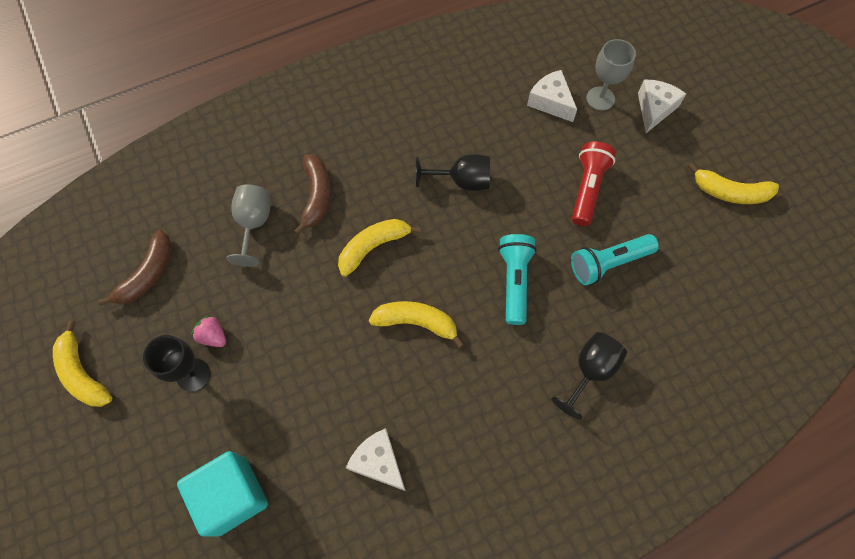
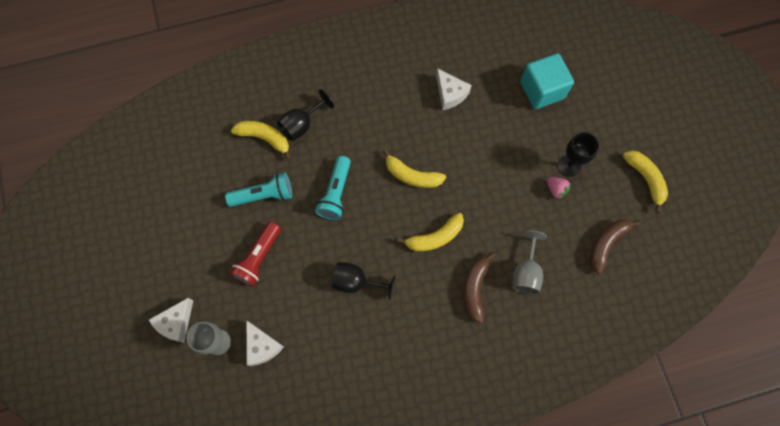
camera: 170 degrees left, 5 degrees up
(729, 192) = (149, 235): yellow banana -> yellow banana (264, 138)

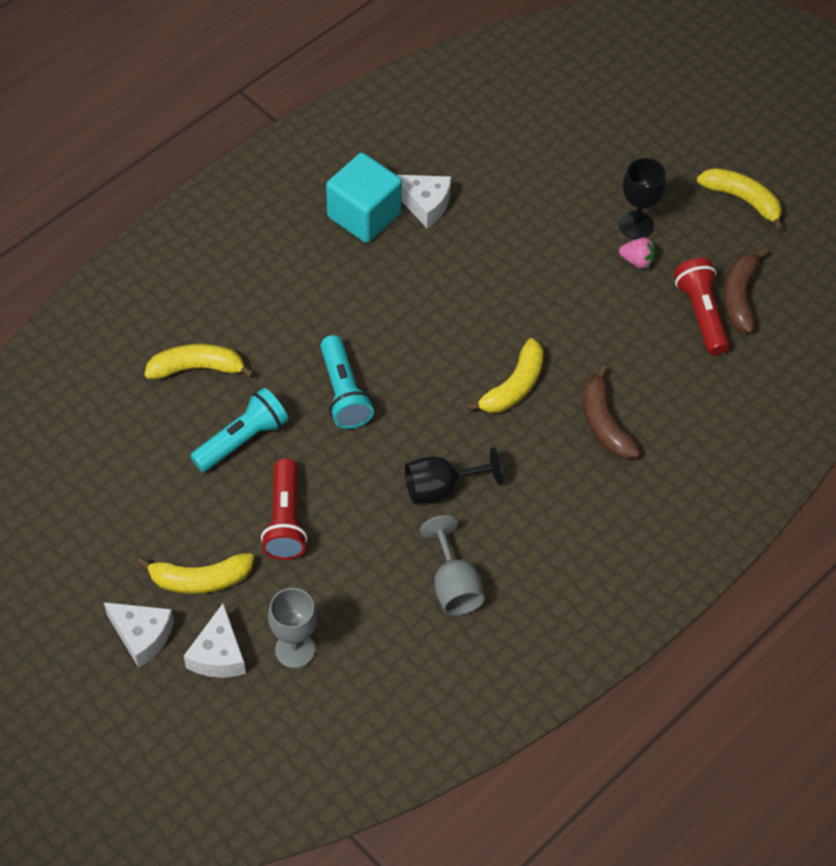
camera: 30 degrees left, 15 degrees down
(262, 346) = (361, 625): white cheese -> white cheese (142, 636)
(302, 124) = (240, 328): black goblet -> none
(412, 175) = (435, 326): yellow banana -> yellow banana (200, 579)
(526, 272) = (658, 375): grey goblet -> grey goblet (454, 585)
(542, 90) = (545, 149): turquoise cube -> turquoise cube (364, 215)
(575, 244) = (701, 314): none -> red flashlight

